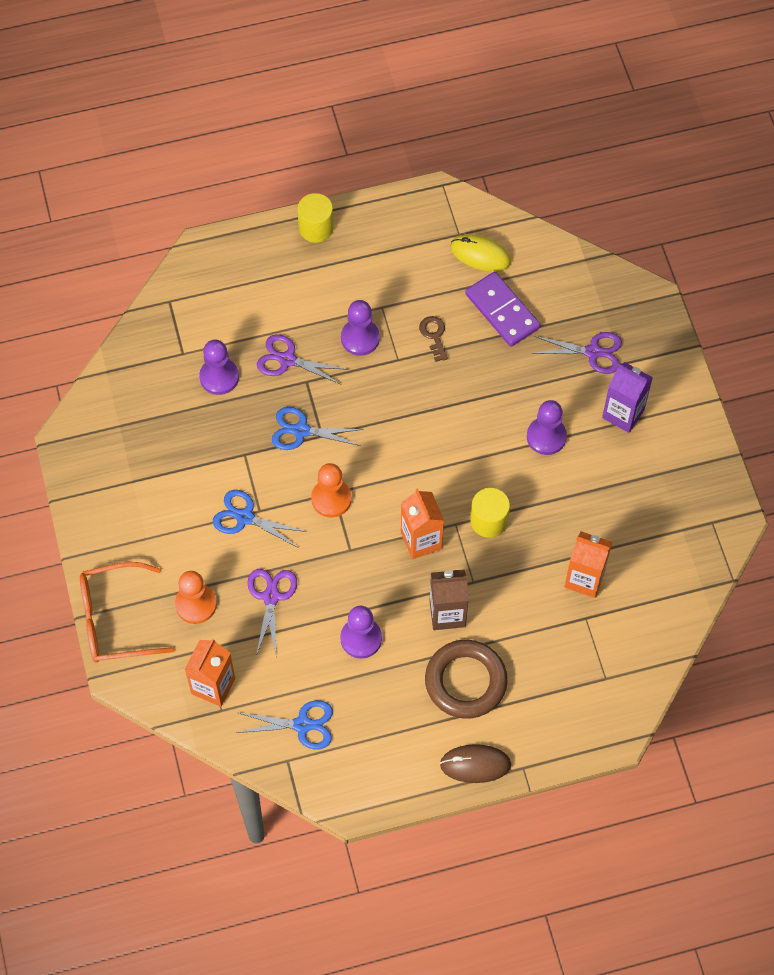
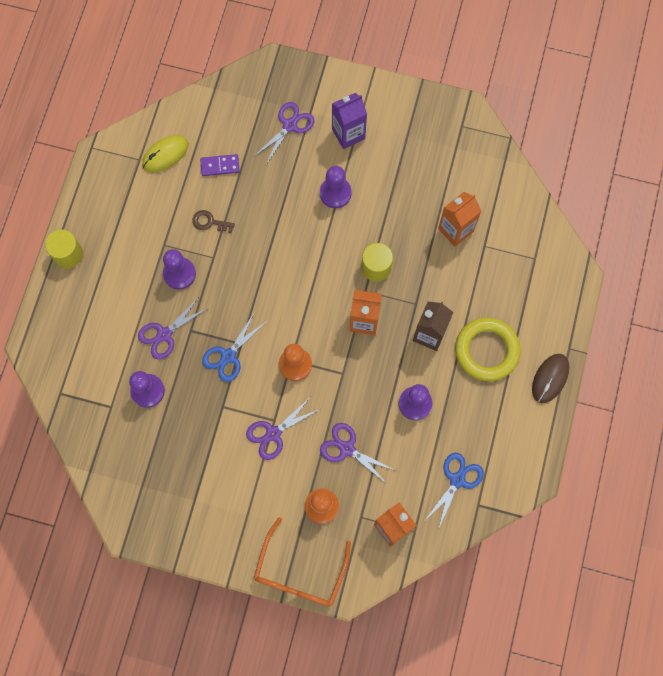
camera: 60 degrees left, 10 degrees up
(245, 517) = (273, 434): blue scissors -> purple scissors
(465, 681) = (486, 350): brown ring -> yellow ring
(502, 311) = (220, 166): purple domino -> purple domino, size x0.60

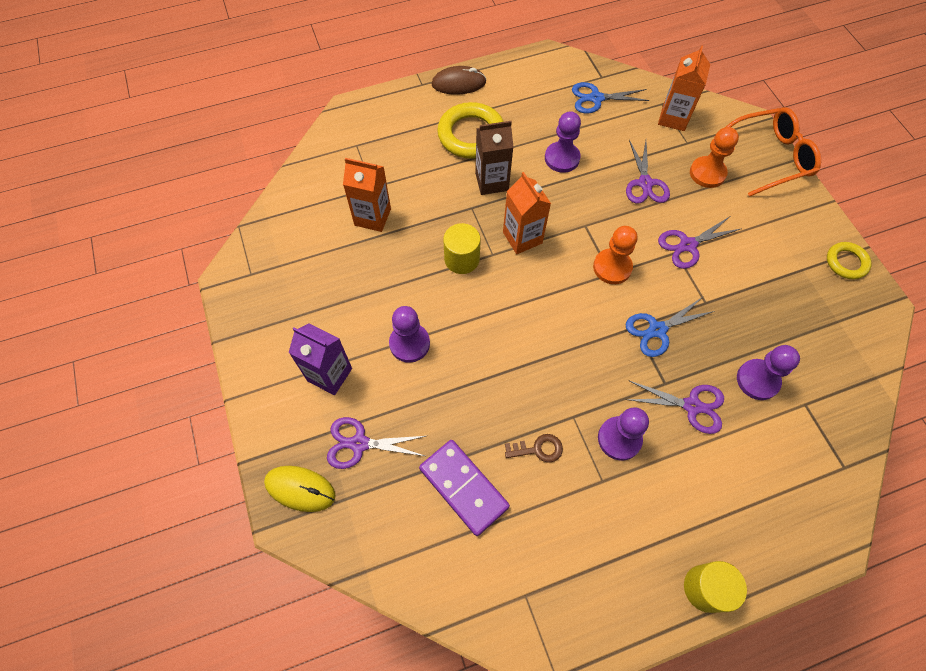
camera: 125 degrees left, 10 degrees down
(165, 154) = (496, 566): yellow mouse -> yellow mouse (300, 489)
(175, 538) = (846, 262): none -> yellow ring
(210, 222) = (538, 449): brown key -> brown key turned 75 degrees counterclockwise
(220, 166) = (464, 487): purple domino -> purple domino, size x1.66
(228, 356) = (657, 330): blue scissors -> blue scissors turned 150 degrees clockwise
(273, 434) = (687, 245): purple scissors -> purple scissors turned 135 degrees clockwise

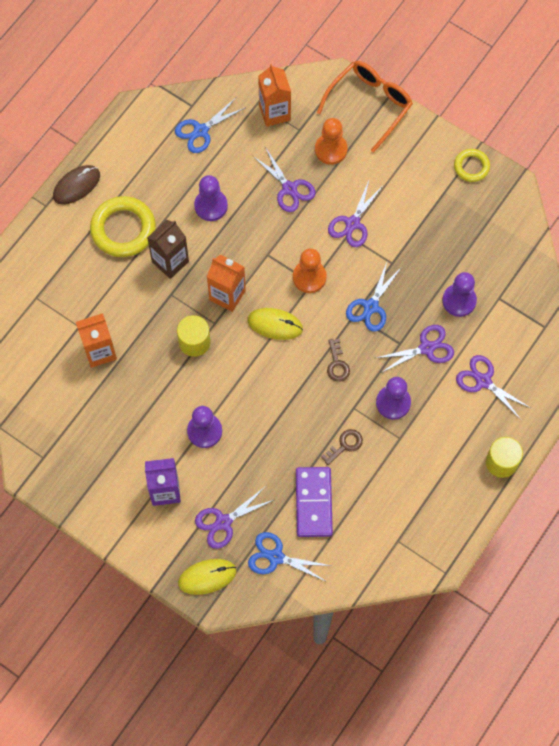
camera: 35 degrees left, 5 degrees up
(383, 518) = (276, 557): none -> blue scissors
(464, 487) = (314, 503): purple domino -> purple domino turned 75 degrees clockwise
(548, 289) = (275, 325): none -> yellow mouse
(585, 363) = (337, 364): none -> brown key
(736, 481) = (483, 381): none -> purple scissors

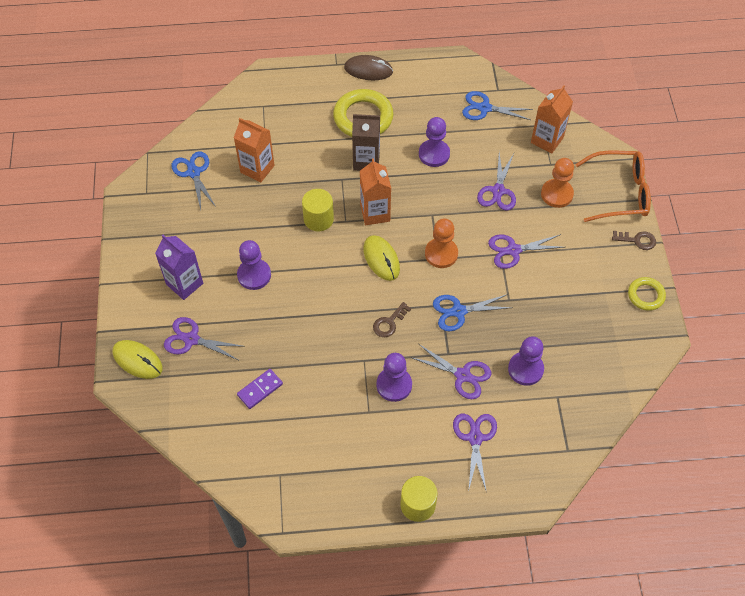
camera: 50 degrees right, 10 degrees down
(276, 557) = (192, 395): blue scissors -> blue scissors (193, 172)
(314, 503) = (260, 389): purple domino -> purple domino, size x0.60
(345, 445) = (327, 377): brown key -> brown key (637, 240)

